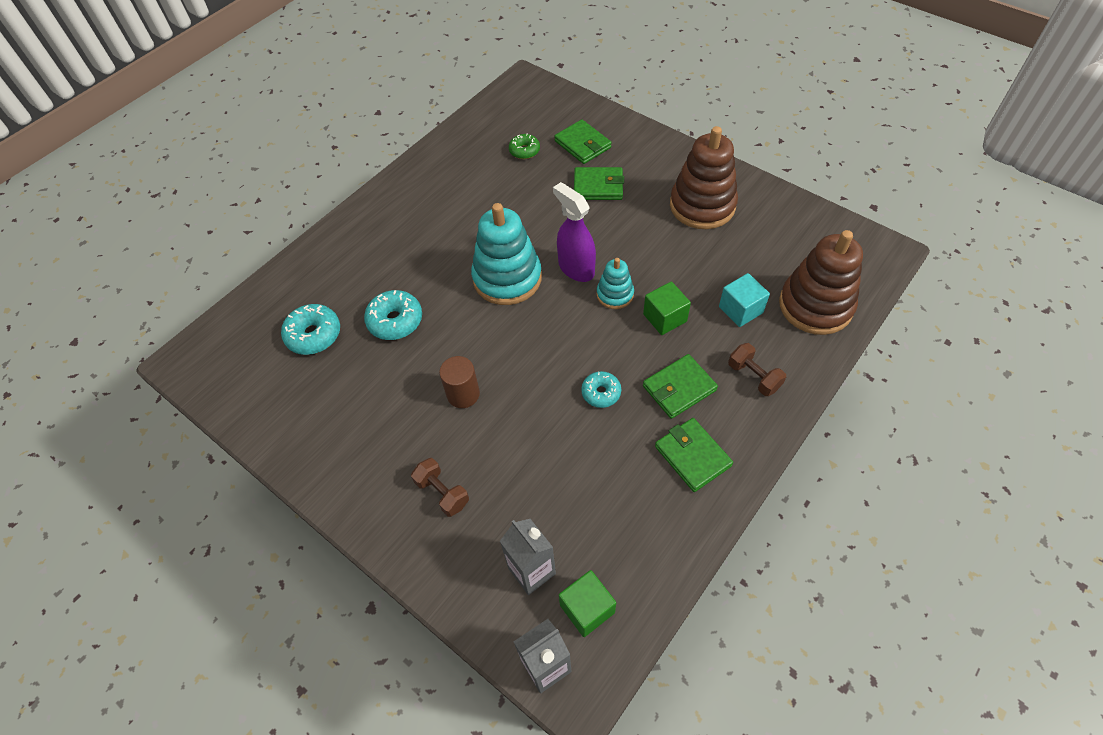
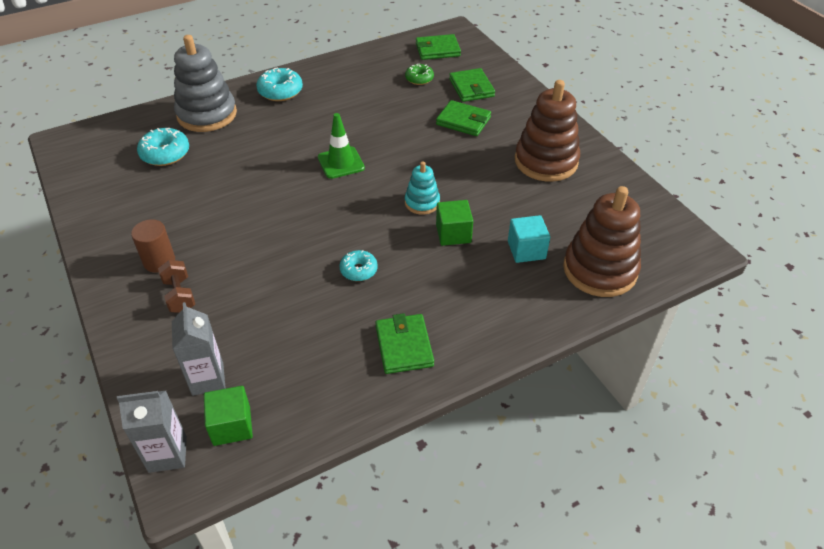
camera: 20 degrees right, 10 degrees down
(327, 270) = (207, 114): none -> grey stacking toy
(395, 321) = (232, 164): turquoise donut -> turquoise donut (280, 91)
(463, 394) = (246, 232): brown cylinder -> brown cylinder (159, 261)
(507, 278) = (341, 163): turquoise stacking toy -> green traffic cone
(576, 268) = (402, 173): purple spray bottle -> none
(679, 388) = (428, 290): green wallet -> green wallet (437, 50)
(753, 377) = (502, 305): brown dumbbell -> none

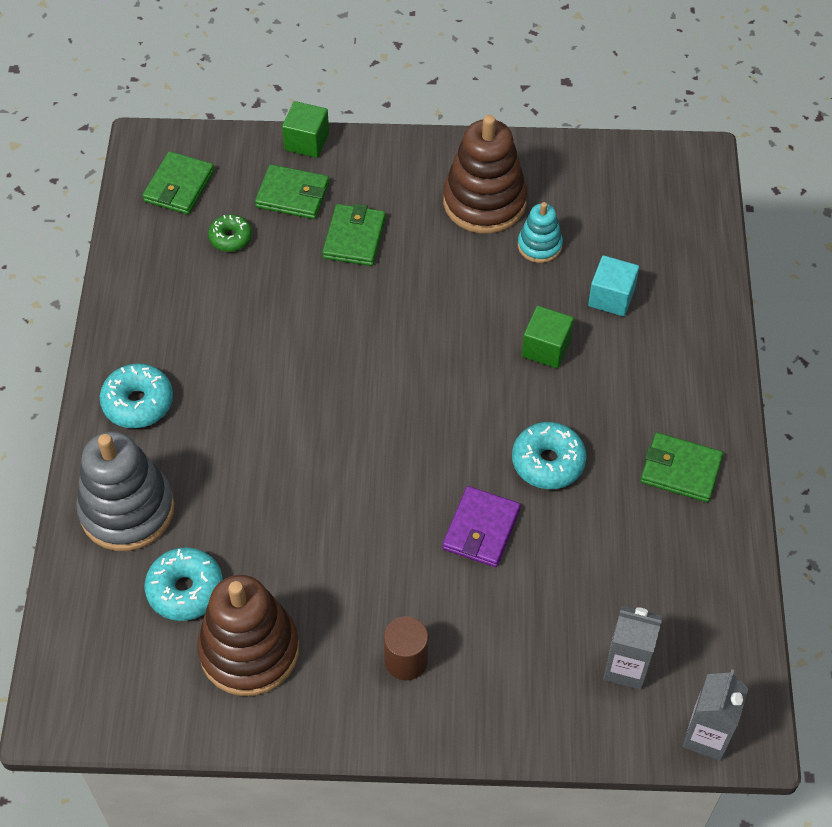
camera: 60 degrees left, 10 degrees up
(180, 295) = (480, 656): brown dumbbell -> none
(231, 426) = (700, 665): green cube -> green cube (307, 141)
(282, 258) = (481, 529): none -> purple wallet
(341, 163) = (346, 399): green traffic cone -> none
(358, 270) = (548, 462): turquoise donut -> turquoise donut, size x1.55
(422, 203) = (476, 352): turquoise stacking toy -> turquoise stacking toy (539, 245)
(463, 121) = (354, 238): green wallet -> green wallet turned 45 degrees counterclockwise
(599, 270) = (676, 253): brown stacking toy -> brown stacking toy (249, 650)

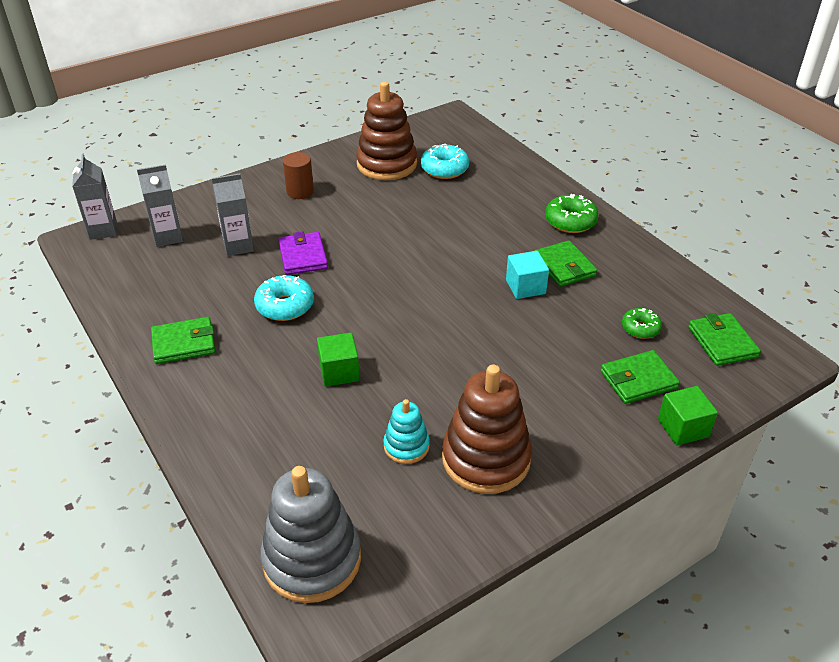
camera: 145 degrees right, 15 degrees down
(127, 510) = (513, 181): grey stacking toy -> grey stacking toy (312, 559)
(138, 403) = (570, 221): turquoise donut -> green donut
(354, 238) = (556, 374): green wallet -> green wallet (564, 266)
(547, 594) = (238, 246): none -> grey carton
(611, 297) = (313, 435): turquoise cube -> turquoise cube (525, 287)

